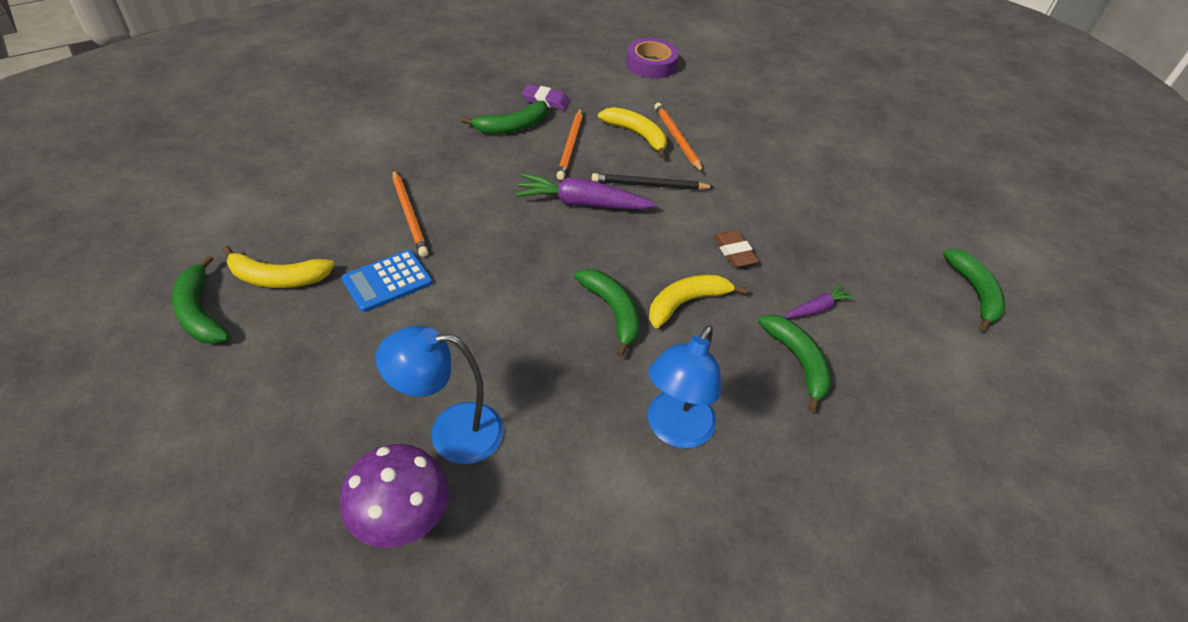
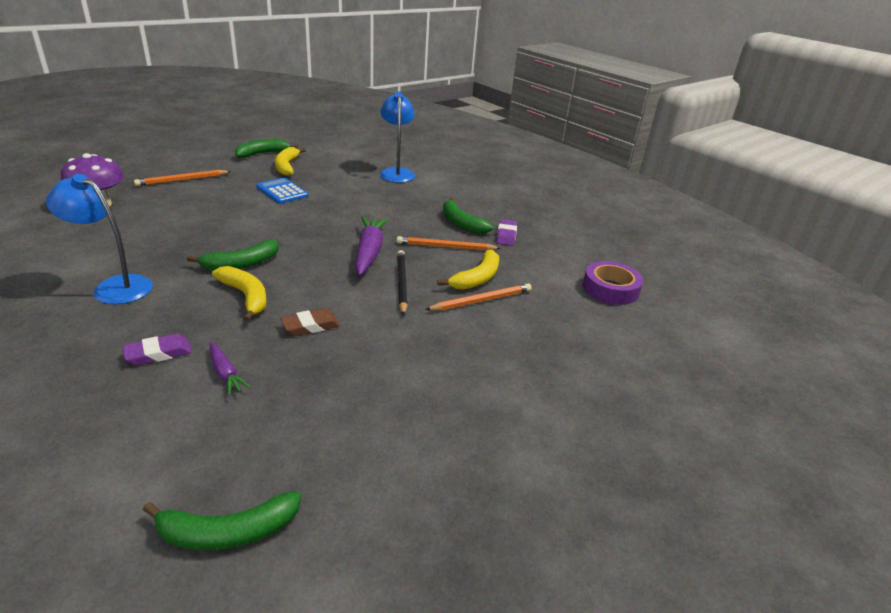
camera: 85 degrees right, 15 degrees down
(409, 215) = (345, 194): orange pencil -> orange pencil (182, 180)
(451, 432) = (152, 213): blue lamp -> blue lamp (396, 173)
(798, 362) = (158, 353): green banana -> purple eraser

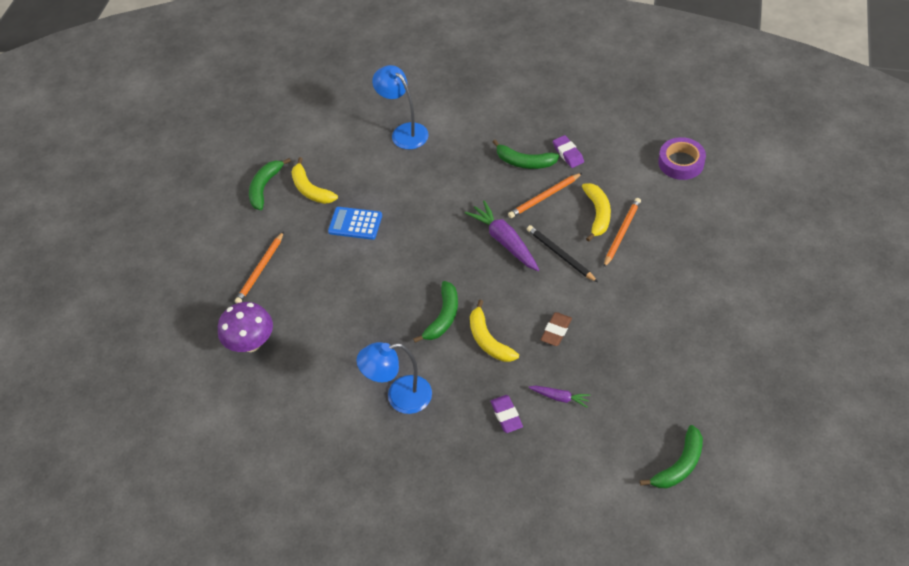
camera: 30 degrees left, 20 degrees up
(158, 353) = (506, 415): purple eraser -> purple eraser turned 45 degrees counterclockwise
(246, 297) = (488, 340): yellow banana -> yellow banana turned 135 degrees counterclockwise

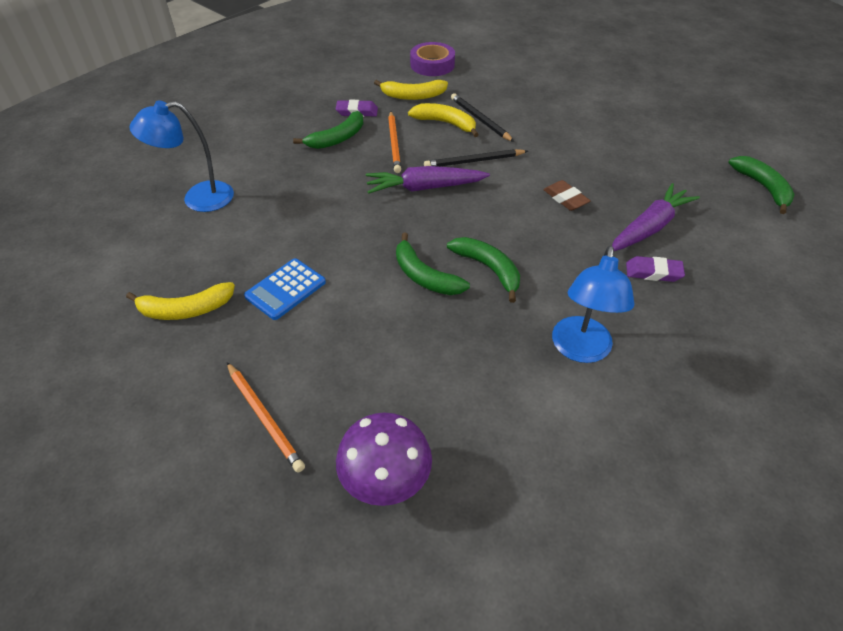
camera: 65 degrees left, 5 degrees down
(265, 187) = (126, 355): green banana -> green banana (424, 276)
(488, 340) = (545, 247): yellow banana -> yellow banana (413, 96)
(560, 397) = (649, 227): purple carrot -> purple carrot, size x1.87
(621, 233) = (480, 120): orange pencil -> black pencil

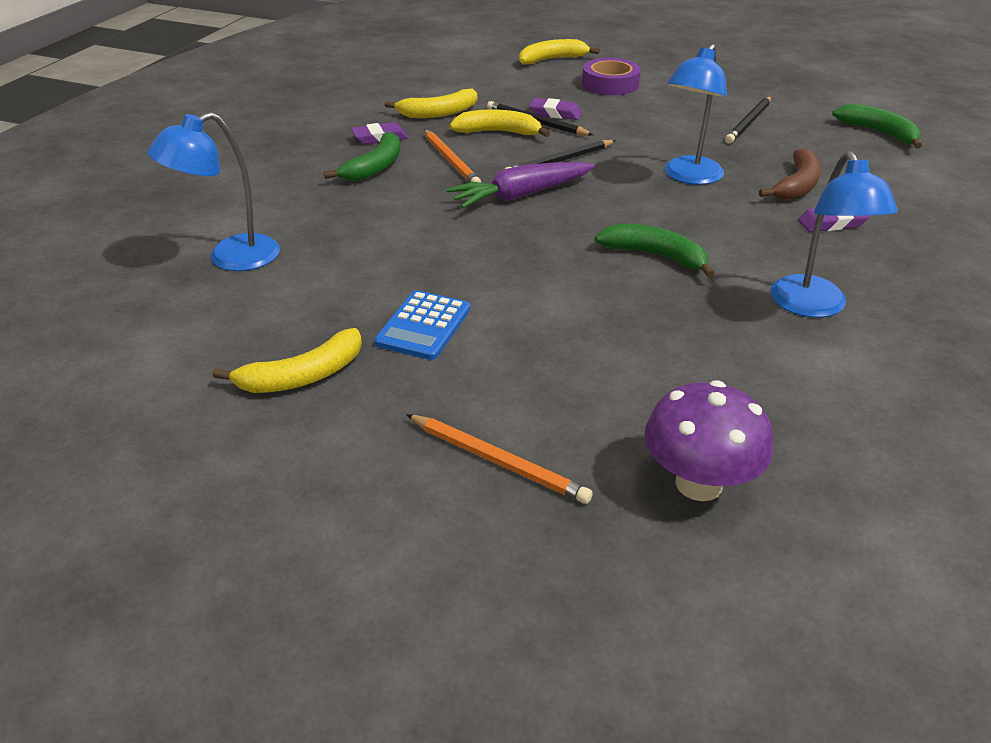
camera: 20 degrees left, 10 degrees down
(424, 276) = (586, 277): green banana -> none
(432, 65) = (439, 81): purple tape -> purple tape (610, 84)
(500, 113) = (555, 113): none -> purple eraser
(532, 58) = (552, 59): none -> yellow banana
(565, 199) = (689, 177): brown eraser -> blue lamp
(649, 227) = (797, 185): purple carrot -> brown banana
(653, 153) = (749, 122): none -> black pencil

